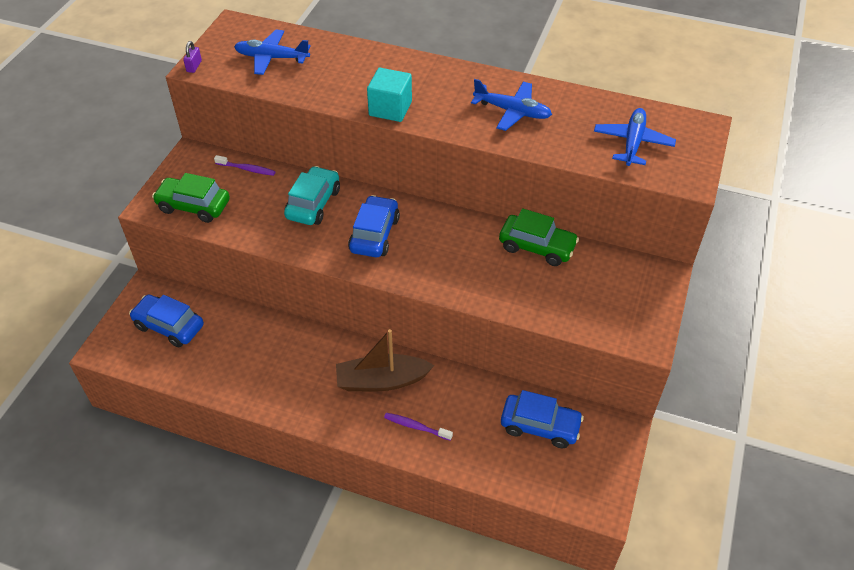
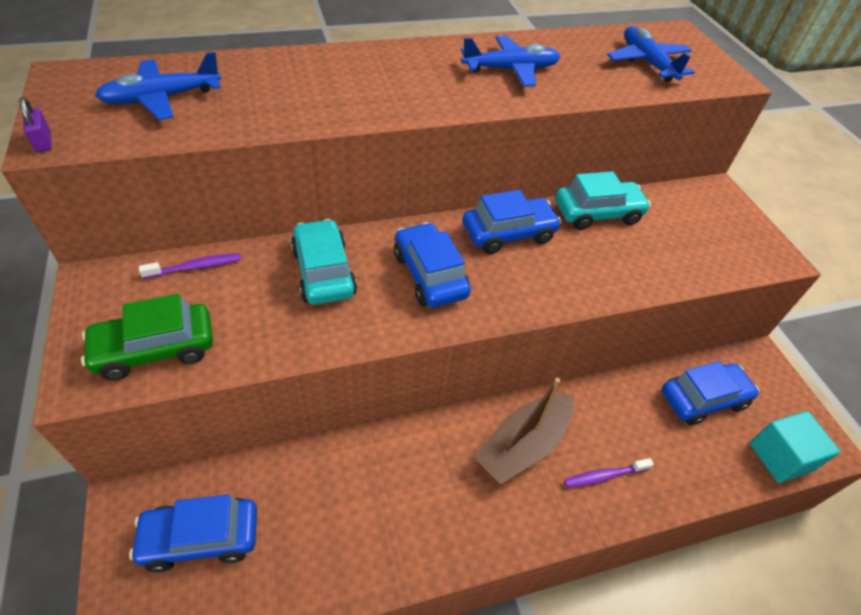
camera: 40 degrees left, 0 degrees up
(390, 108) = (379, 107): turquoise cube -> turquoise cube (780, 457)
(454, 232) = (508, 234): none -> blue car
(537, 247) = (597, 213): green car -> turquoise car

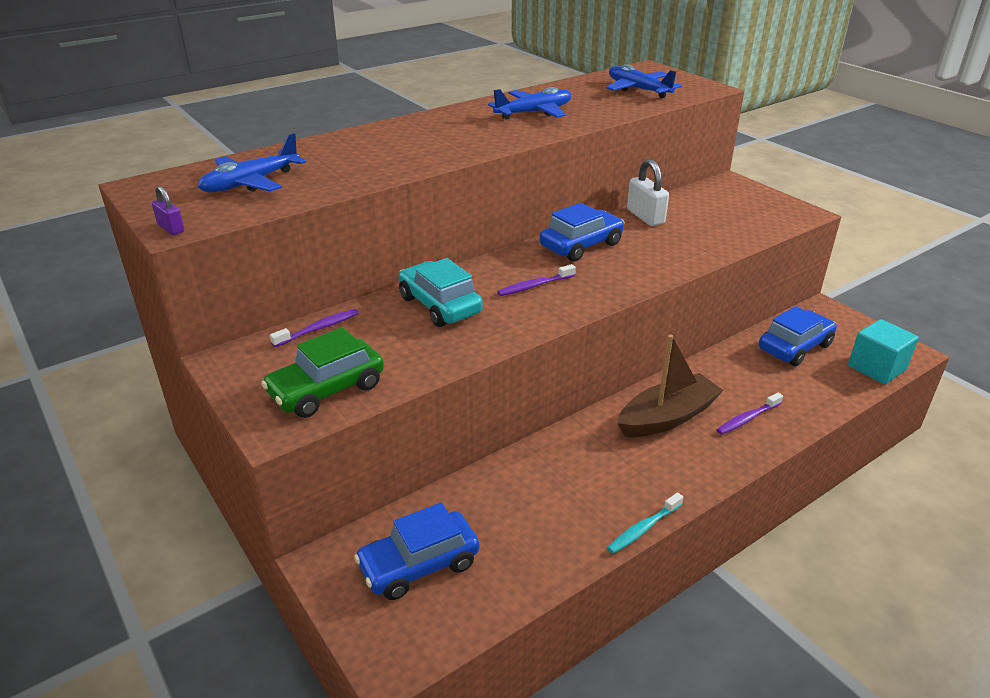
camera: 15 degrees left, 15 degrees down
(426, 577) = (643, 529): none -> turquoise toothbrush
(430, 275) = (534, 286): blue car -> purple toothbrush
(523, 445) = (667, 417): brown boat -> brown boat turned 150 degrees counterclockwise
(597, 213) = (645, 217): turquoise car -> white padlock

